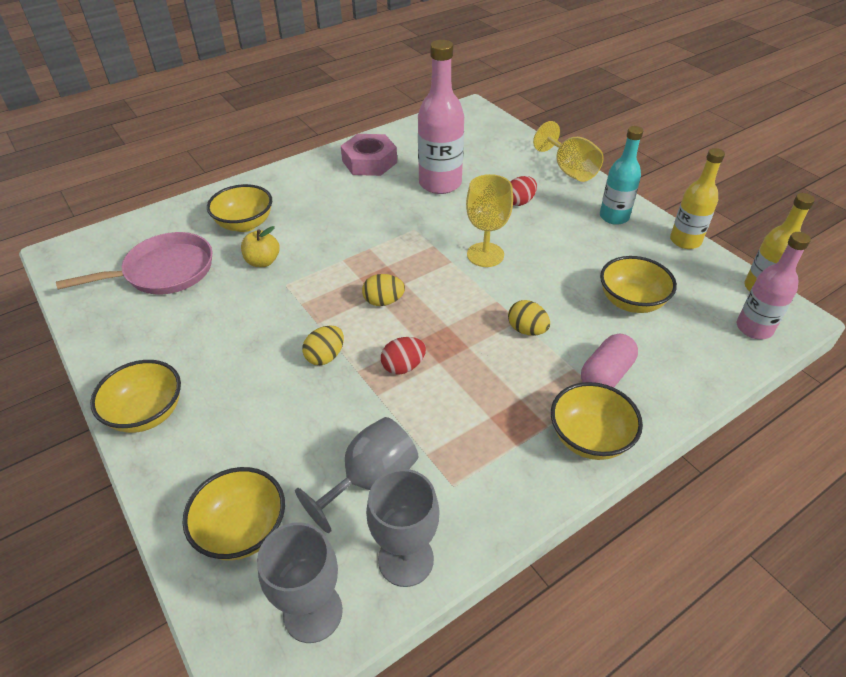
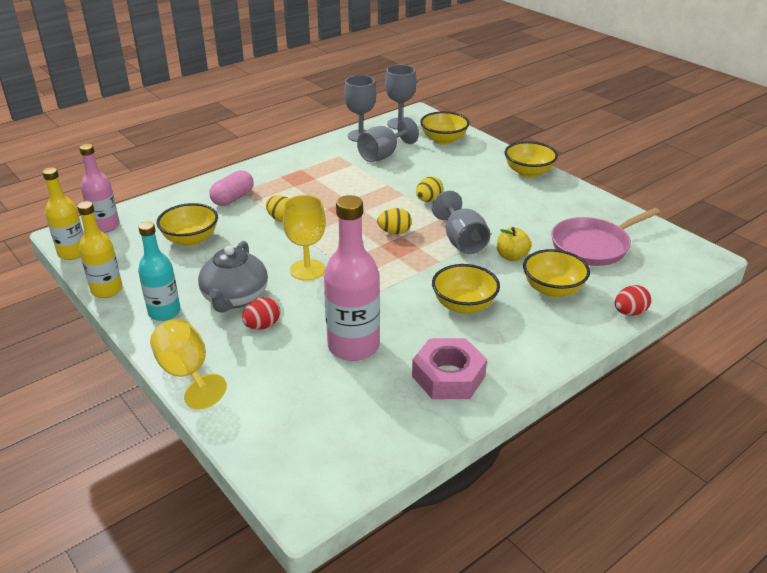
camera: 175 degrees right, 10 degrees down
(308, 284) = (462, 241): none -> grey goblet
(403, 366) = (372, 197): red egg -> red egg (629, 312)
(552, 228) = (235, 298): none -> grey teapot
(589, 438) = (256, 173): yellow bowl -> yellow bowl (464, 305)

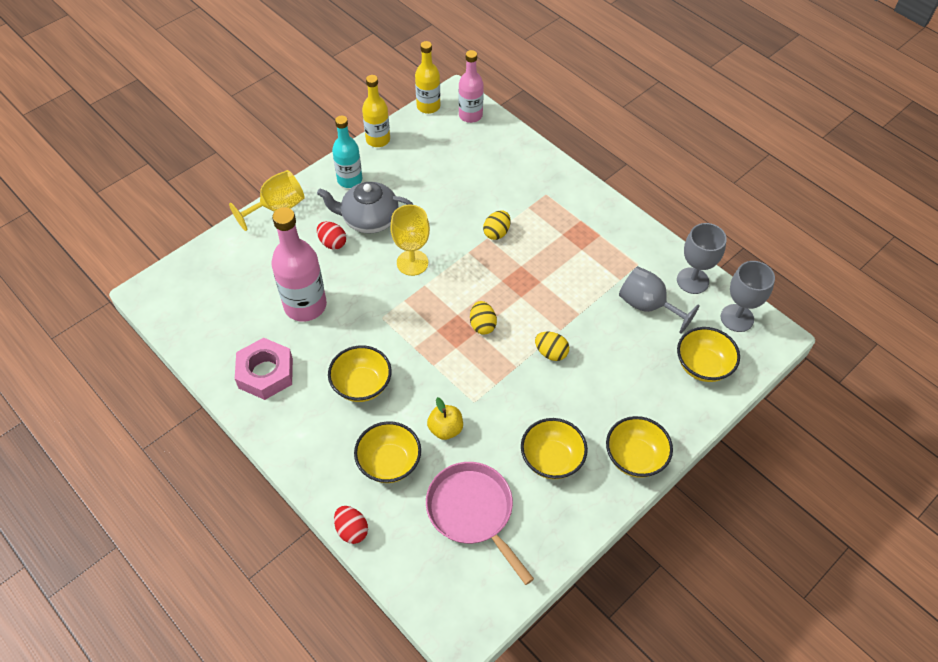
camera: 85 degrees right, 20 degrees up
(191, 239) = (455, 174): yellow bowl -> yellow bowl (551, 459)
(233, 198) = (530, 190): pink capsule -> none
(462, 241) = (471, 384): grey goblet -> none

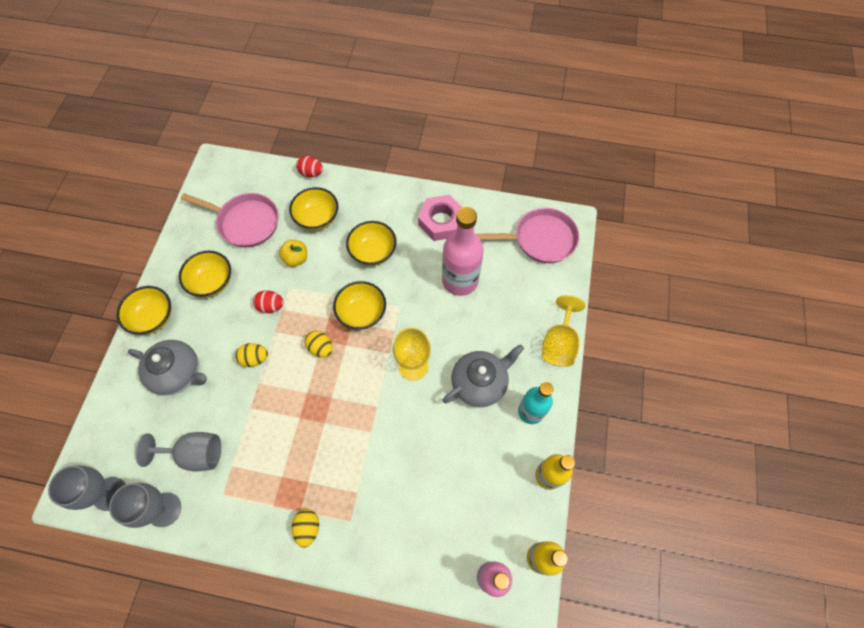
camera: 145 degrees right, 10 degrees up
(193, 295) = (541, 239): none -> pink pan
(332, 243) = (488, 342): red egg -> red egg (271, 306)
(496, 233) = (366, 443): yellow egg -> yellow egg (308, 528)
(633, 384) = (178, 373): none -> grey teapot
(703, 366) = (126, 424): yellow bowl -> yellow bowl (362, 313)

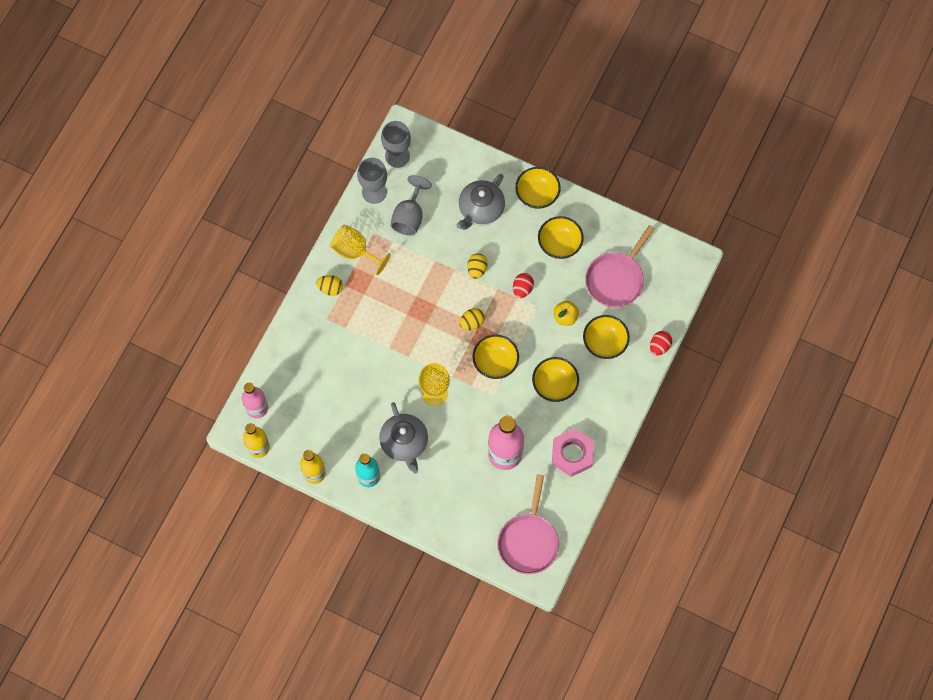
camera: 105 degrees right, 5 degrees up
(559, 343) = (420, 521): yellow goblet -> yellow goblet (355, 252)

